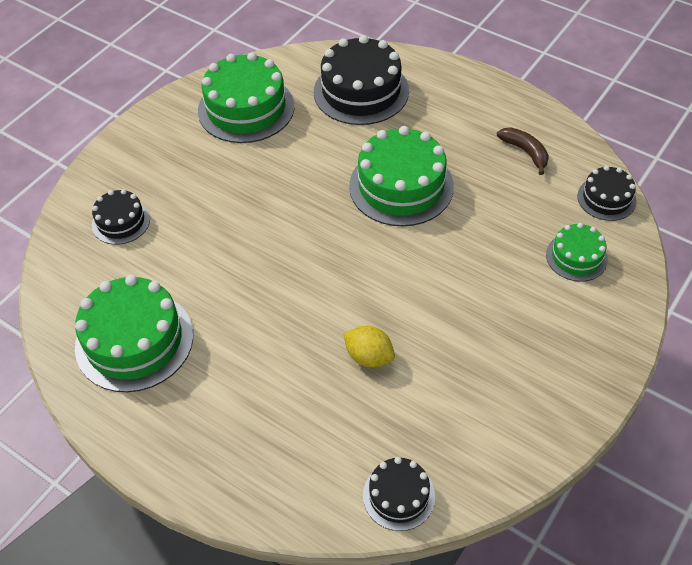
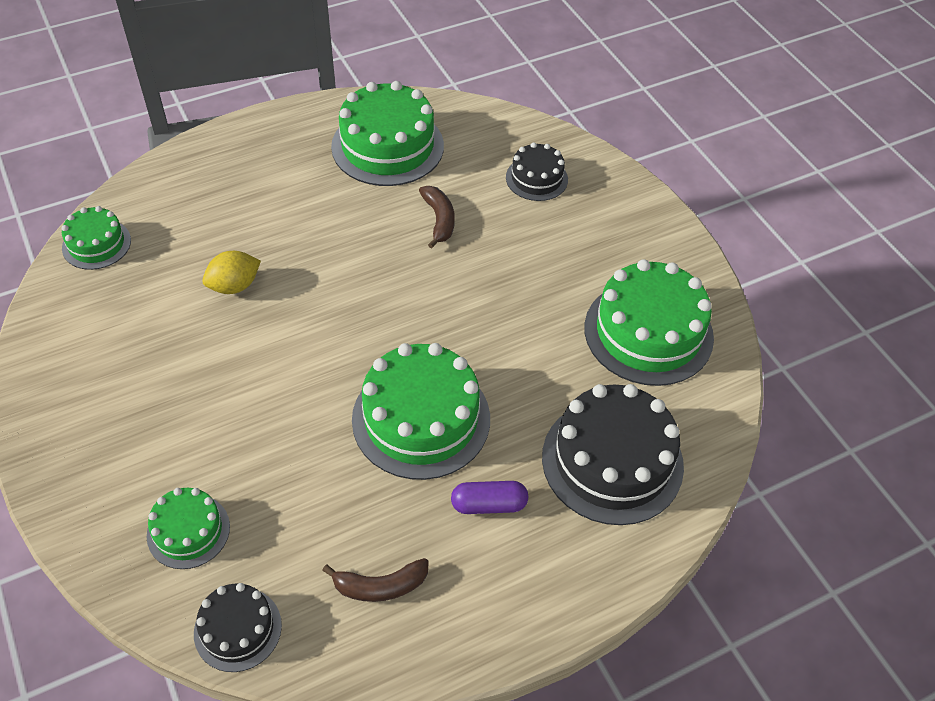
camera: 115 degrees right, 0 degrees up
(207, 261) = (439, 220): none -> brown banana
(398, 496) = (96, 244): black cake -> green cake
(435, 130) = (489, 504): none -> purple capsule

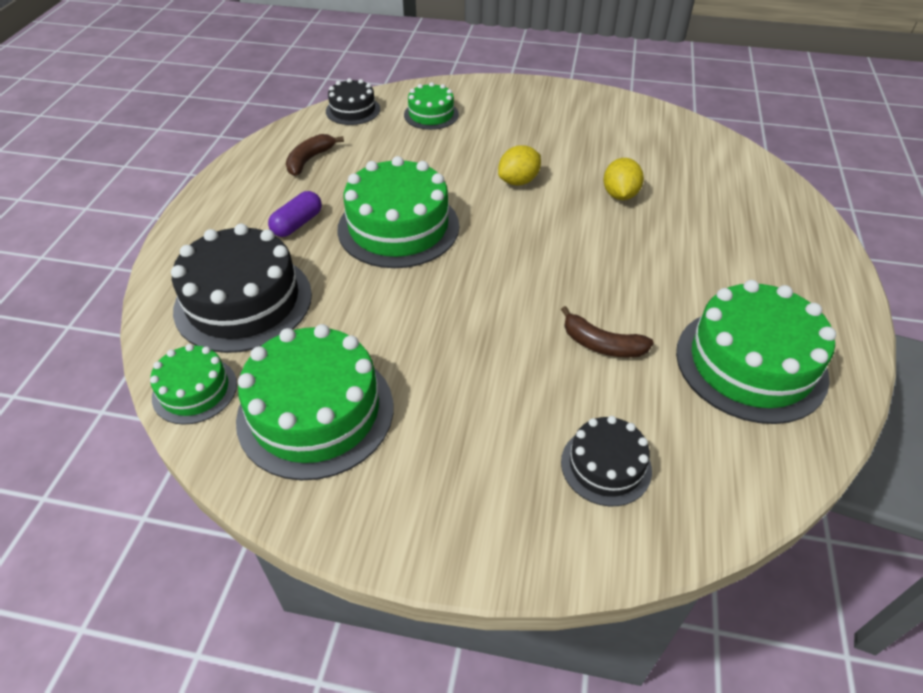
camera: 130 degrees right, 5 degrees down
(96, 244) = (722, 151): green cake -> green cake (195, 390)
(270, 370) = (518, 181): none -> yellow lemon

